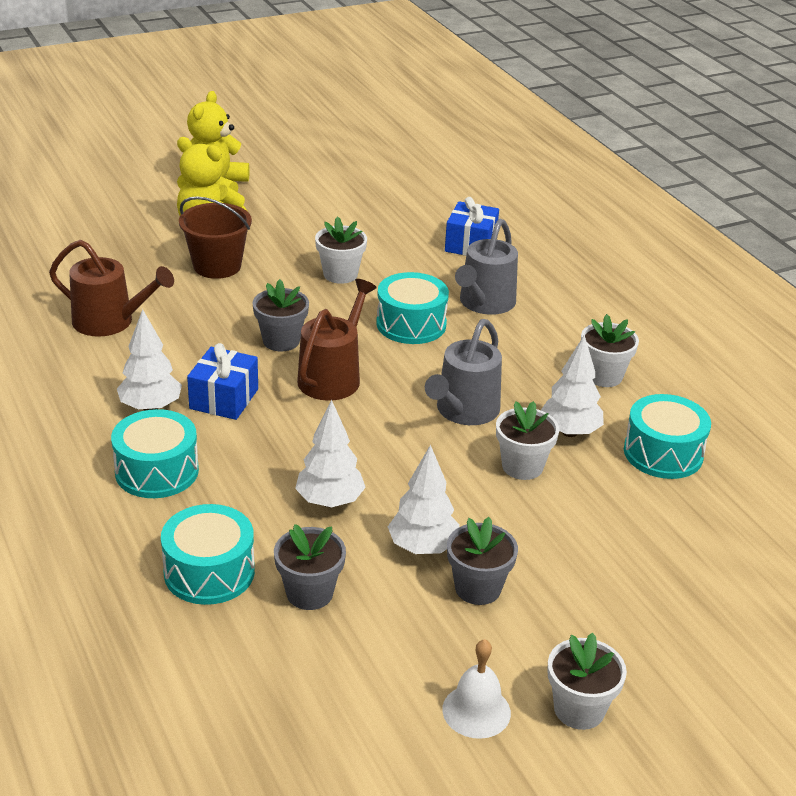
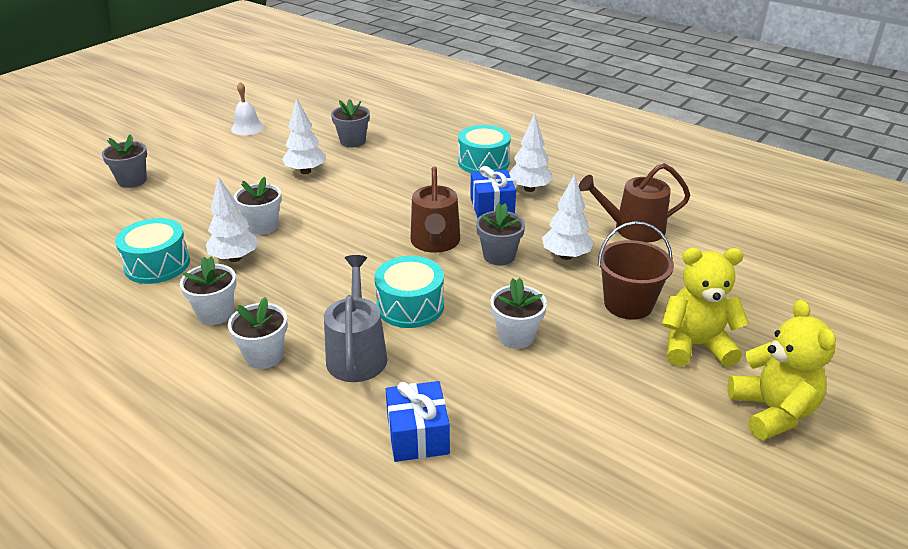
camera: 155 degrees right, 0 degrees up
(209, 572) = (409, 136): turquoise drum -> none
(330, 501) = (374, 176): white tree -> white tree (566, 256)
(464, 411) = (322, 249): grey watering can -> none
(478, 588) = (266, 164): grey flower pot -> grey flower pot (132, 180)
(579, 709) = (198, 139): white flower pot -> white flower pot (264, 356)

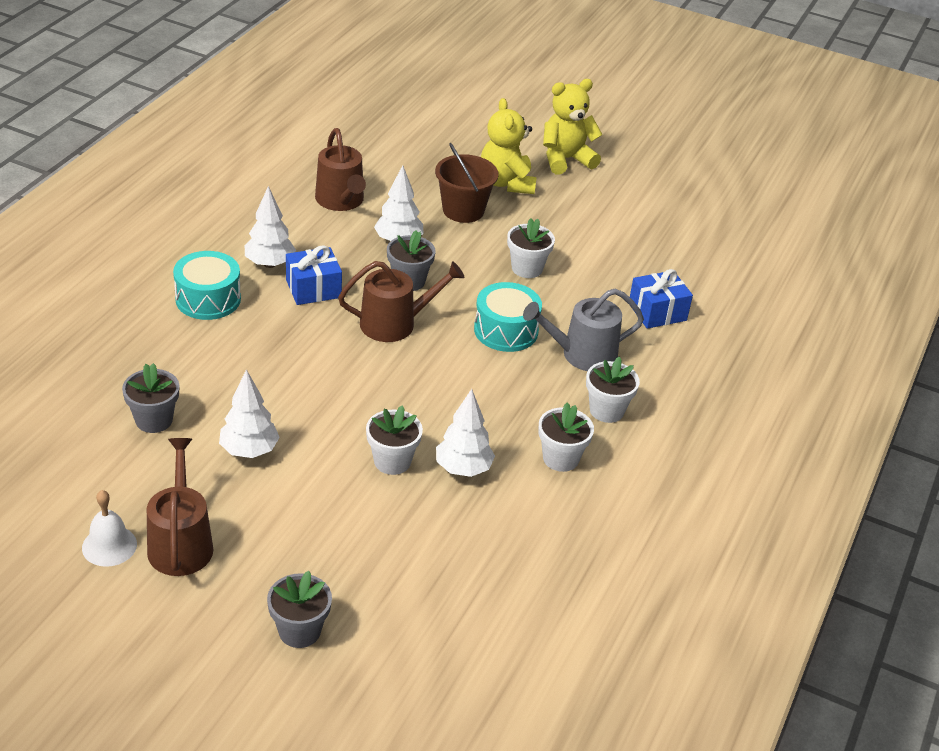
camera: 105 degrees left, 5 degrees up
(157, 265) = (493, 531): turquoise drum -> none
(234, 147) = (180, 543): none -> brown watering can

